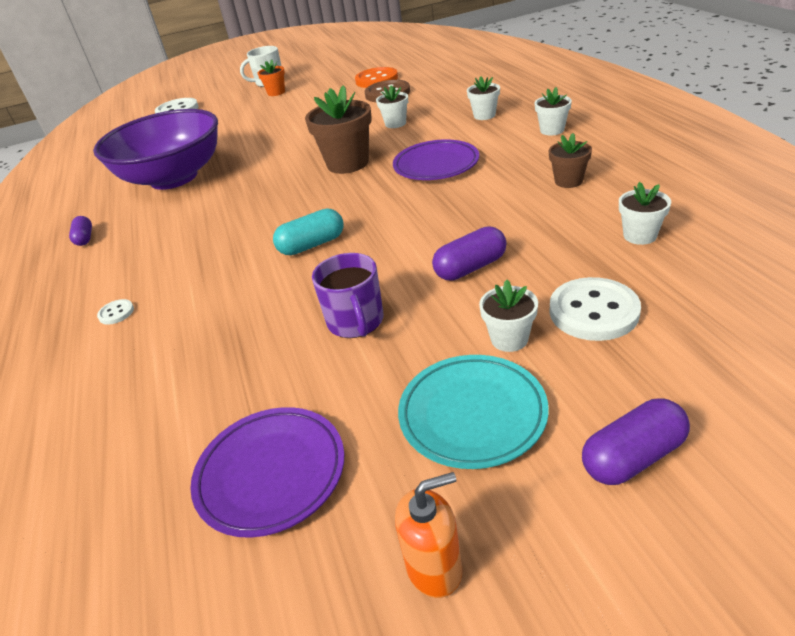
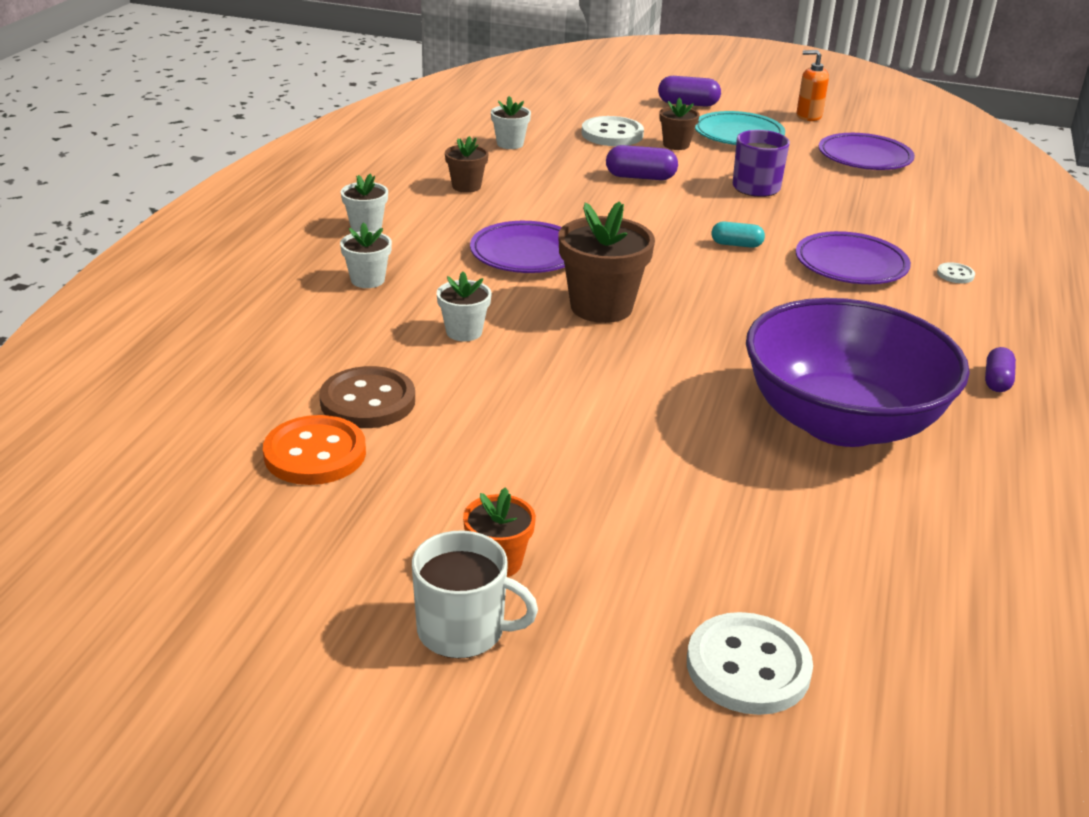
camera: 150 degrees left, 5 degrees down
(210, 275) = (851, 265): none -> purple plate
(312, 245) = (736, 245): turquoise capsule -> turquoise capsule, size x0.66
(509, 339) = (676, 145): white flower pot -> brown flower pot

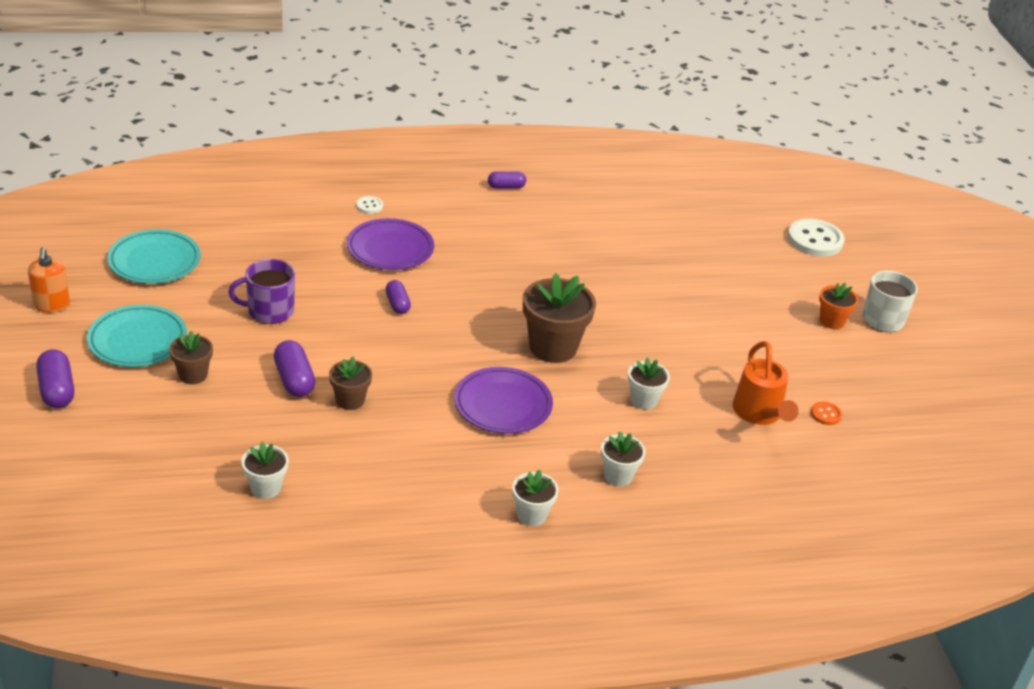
camera: 120 degrees left, 5 degrees up
(315, 454) = (826, 414): orange button -> orange button, size x0.47
(368, 401) = (759, 414): brown button -> orange watering can
(466, 186) = (397, 482): brown flower pot -> brown flower pot (350, 400)
(612, 134) = (189, 423): white button -> none
(736, 245) = (397, 304): turquoise capsule -> purple capsule
(841, 422) = (602, 234): purple bowl -> none
(864, 158) = (154, 262): purple plate -> turquoise plate

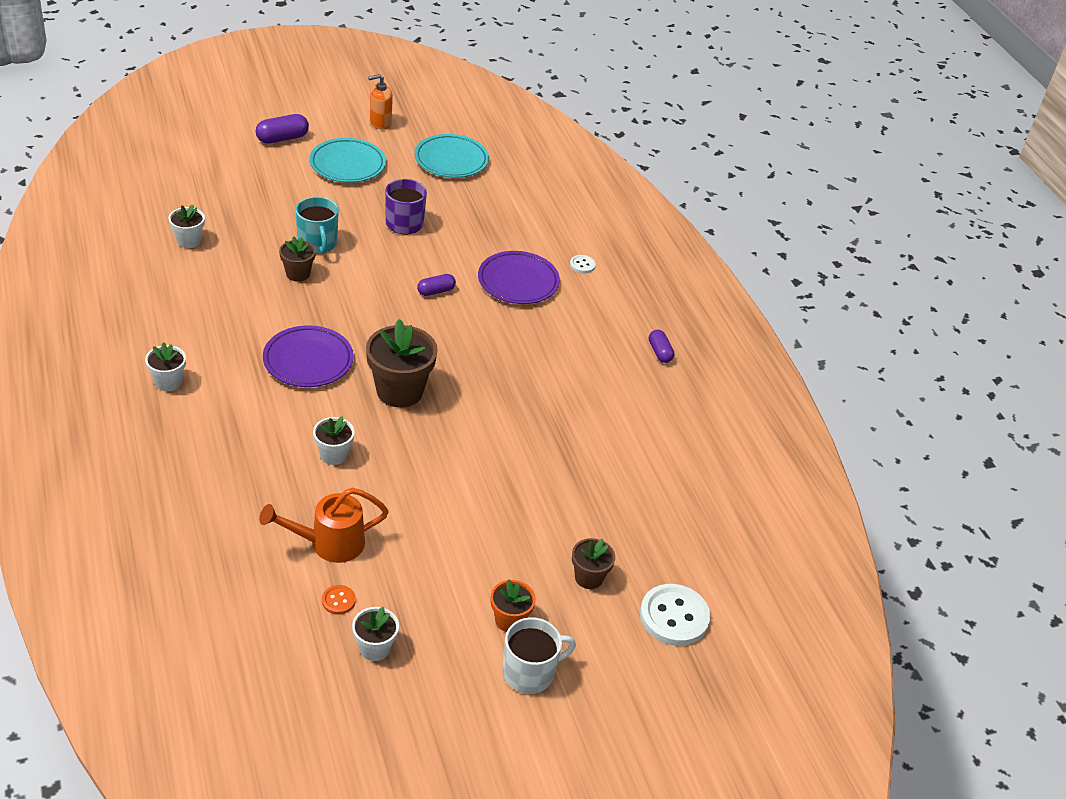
camera: 80 degrees right, 5 degrees up
(193, 375) = (313, 194): brown flower pot -> brown flower pot (589, 577)
(294, 380) = (317, 243): purple capsule -> turquoise mug
(618, 475) = (223, 436): white flower pot -> white flower pot (374, 648)

